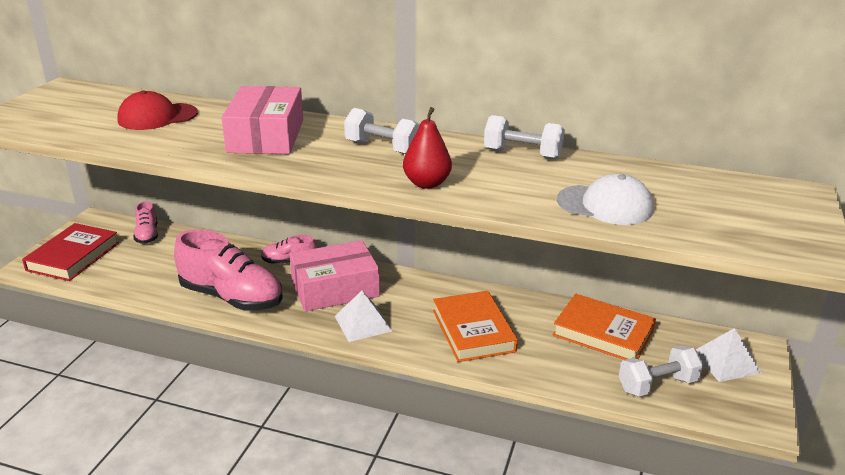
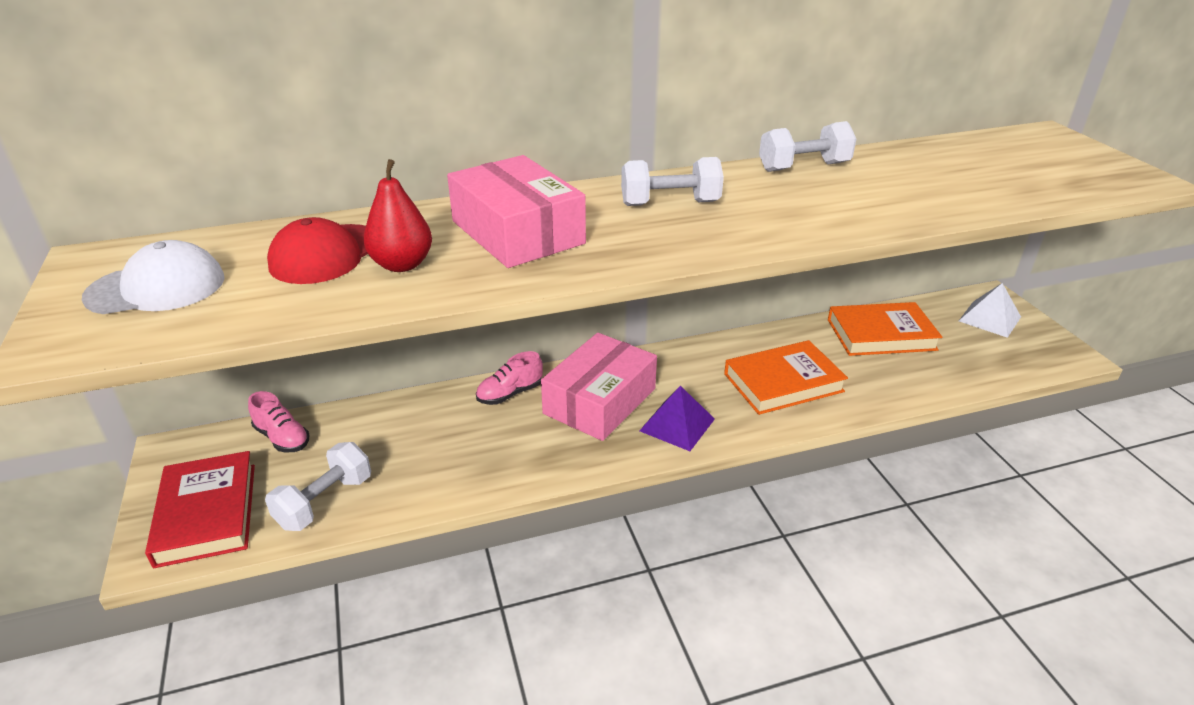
camera: 35 degrees left, 5 degrees up
(232, 297) = (499, 464): pink shoe -> none
(363, 323) = (677, 424): white pyramid -> purple pyramid
(427, 183) = (781, 225): red pear -> red pear (402, 265)
(473, 331) = (783, 382): orange book -> orange book turned 60 degrees counterclockwise
(605, 205) = (955, 192): white cap -> white cap (157, 288)
(657, 385) = (975, 361): white dumbbell -> white dumbbell (324, 502)

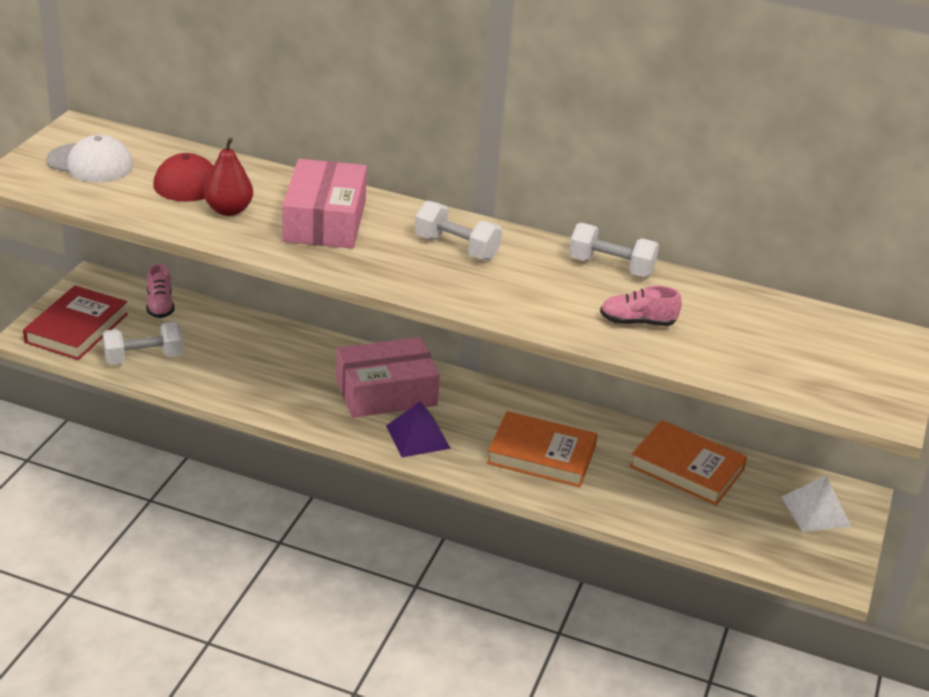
camera: 35 degrees right, 0 degrees up
(510, 394) = (331, 354): pink shoe -> pink shoe (637, 322)

